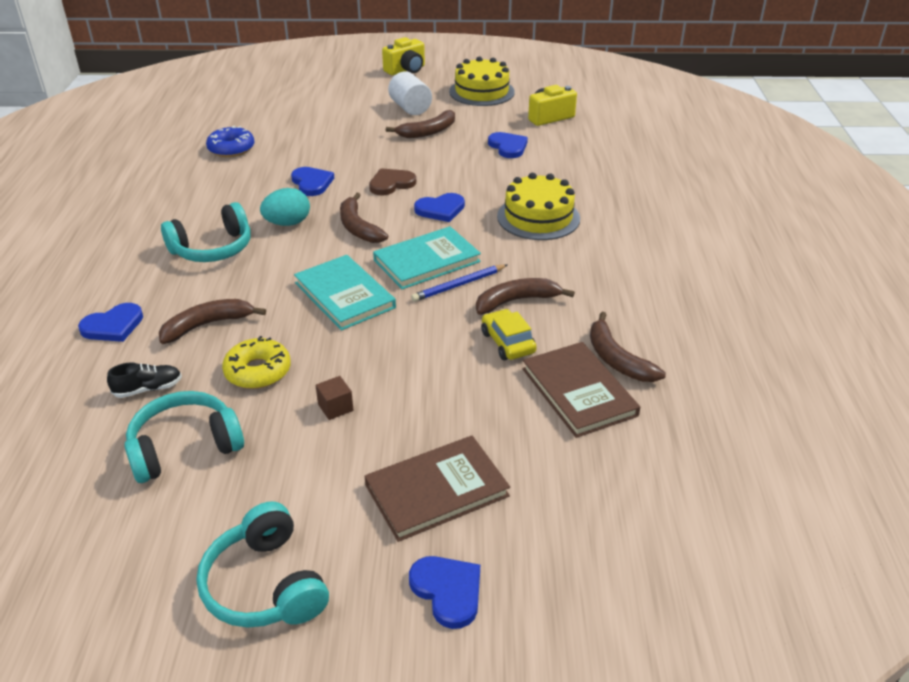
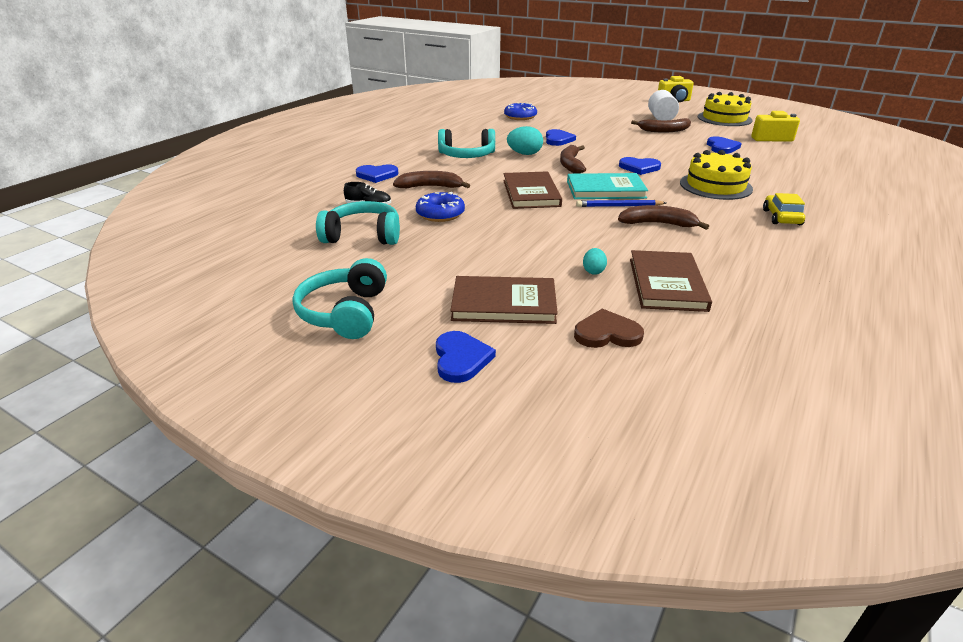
camera: 30 degrees right, 5 degrees down
(258, 371) = (440, 214): yellow donut -> blue donut
(335, 407) = (473, 243): brown cube -> none
(345, 295) = (531, 193): turquoise book -> brown book
(391, 184) = (613, 149): brown heart -> brown heart (607, 333)
(497, 401) = (593, 271): none -> turquoise egg
(508, 342) = (631, 243): yellow car -> yellow car (781, 217)
(616, 359) = (717, 274): brown banana -> none

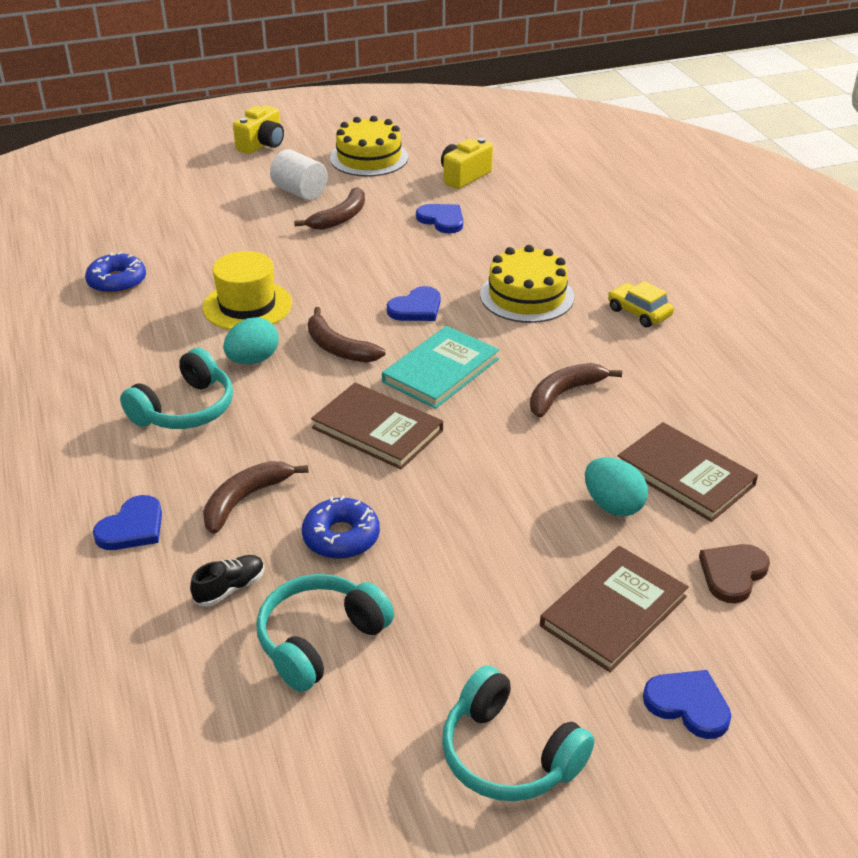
camera: 50 degrees left, 5 degrees up
(558, 139) = (247, 306): blue heart -> yellow hat
(593, 271) = (613, 505): turquoise egg -> turquoise egg, size x1.72
(619, 206) = (493, 390): blue pencil -> none

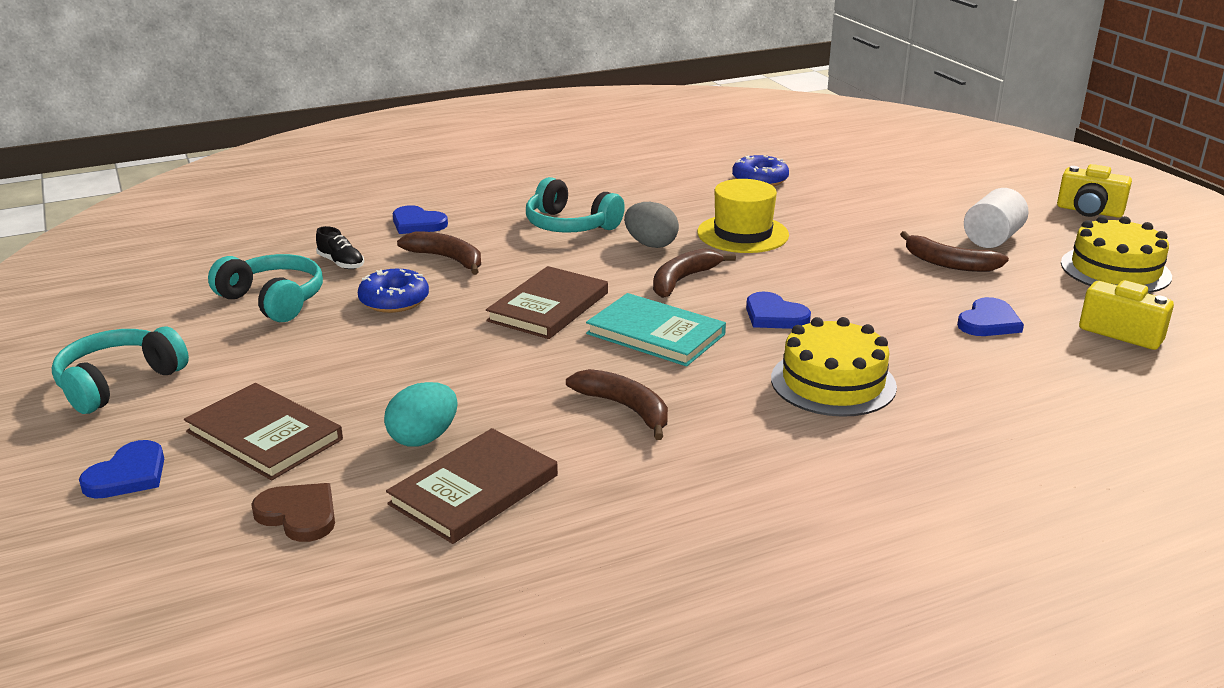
camera: 85 degrees right, 10 degrees down
(253, 360) = (651, 244): turquoise egg -> grey egg
(639, 312) = (829, 467): yellow car -> none

